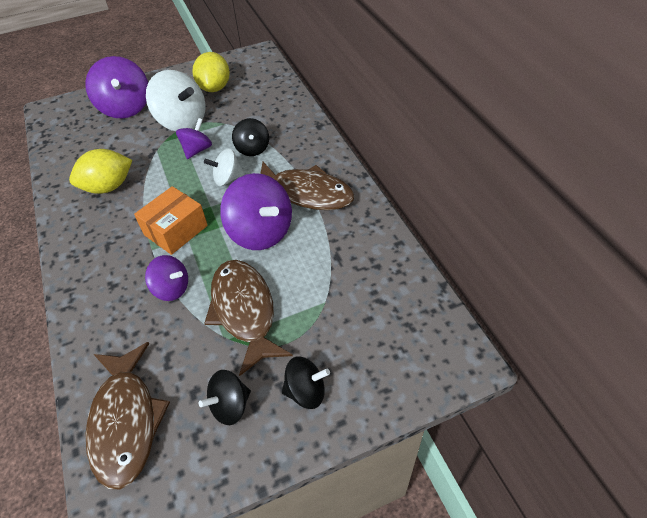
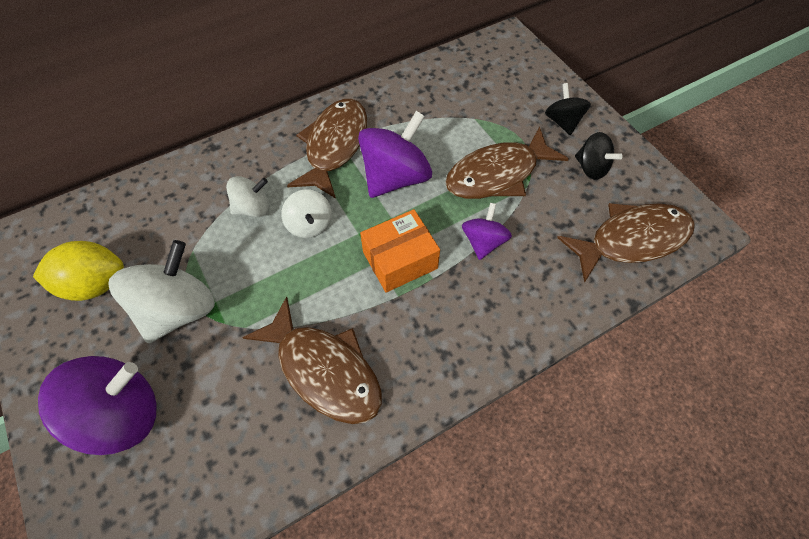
camera: 100 degrees left, 10 degrees up
(108, 187) = (324, 369): yellow lemon -> brown fish
(176, 230) = (400, 260): orange box -> orange box turned 60 degrees counterclockwise
(197, 150) = (250, 272): purple spinning top -> none
(252, 149) = (253, 208): black spinning top -> white spinning top

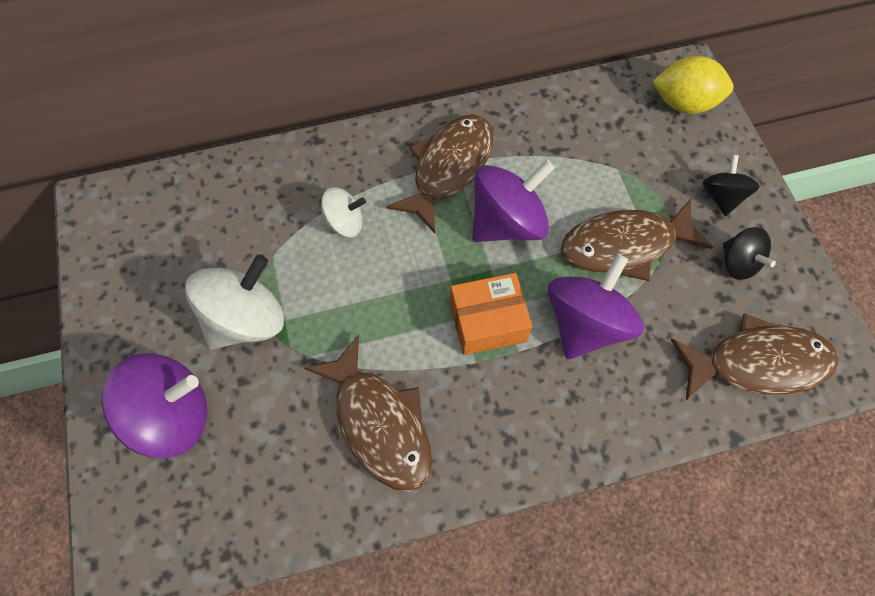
camera: 15 degrees right, 5 degrees up
(95, 284) = (169, 270): yellow lemon -> yellow lemon (684, 103)
(310, 225) = (400, 257): white spinning top -> none
(483, 242) = (585, 323): purple spinning top -> purple spinning top, size x1.75

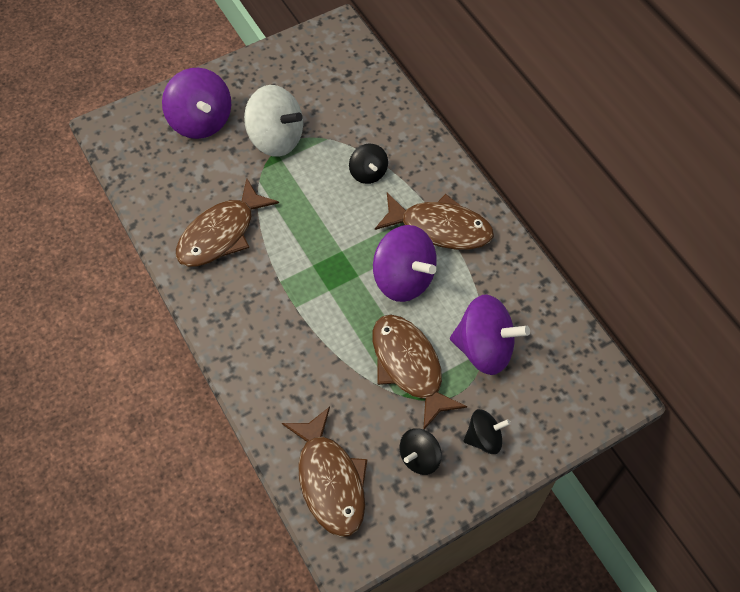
camera: 75 degrees right, 5 degrees down
(344, 223) = (368, 173): white spinning top -> black spinning top
(488, 322) = (314, 282): orange box -> none
(585, 323) = (330, 348): purple spinning top -> purple spinning top (484, 348)
(684, 103) = (577, 396): yellow lemon -> none

